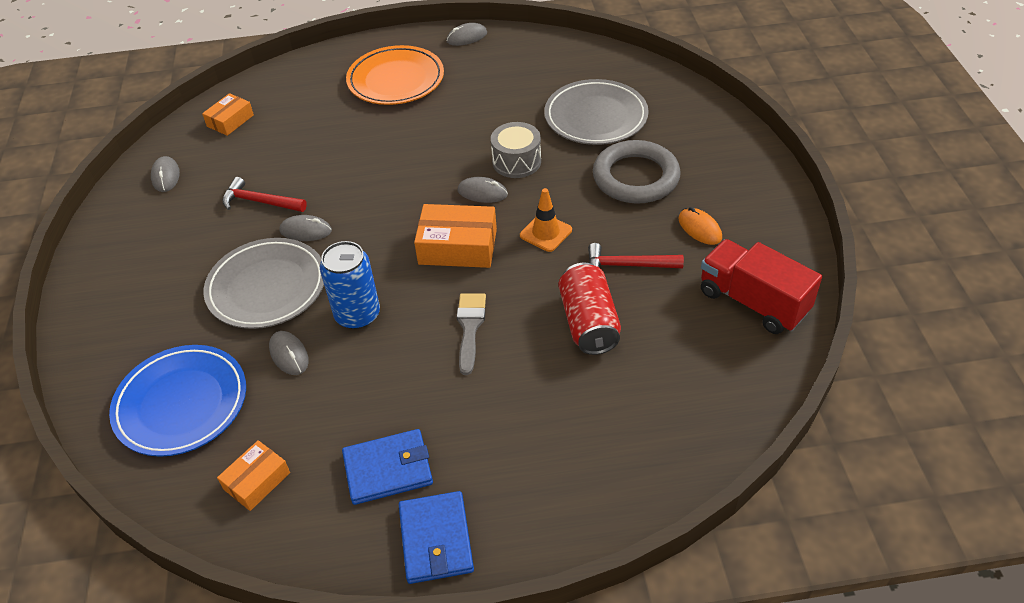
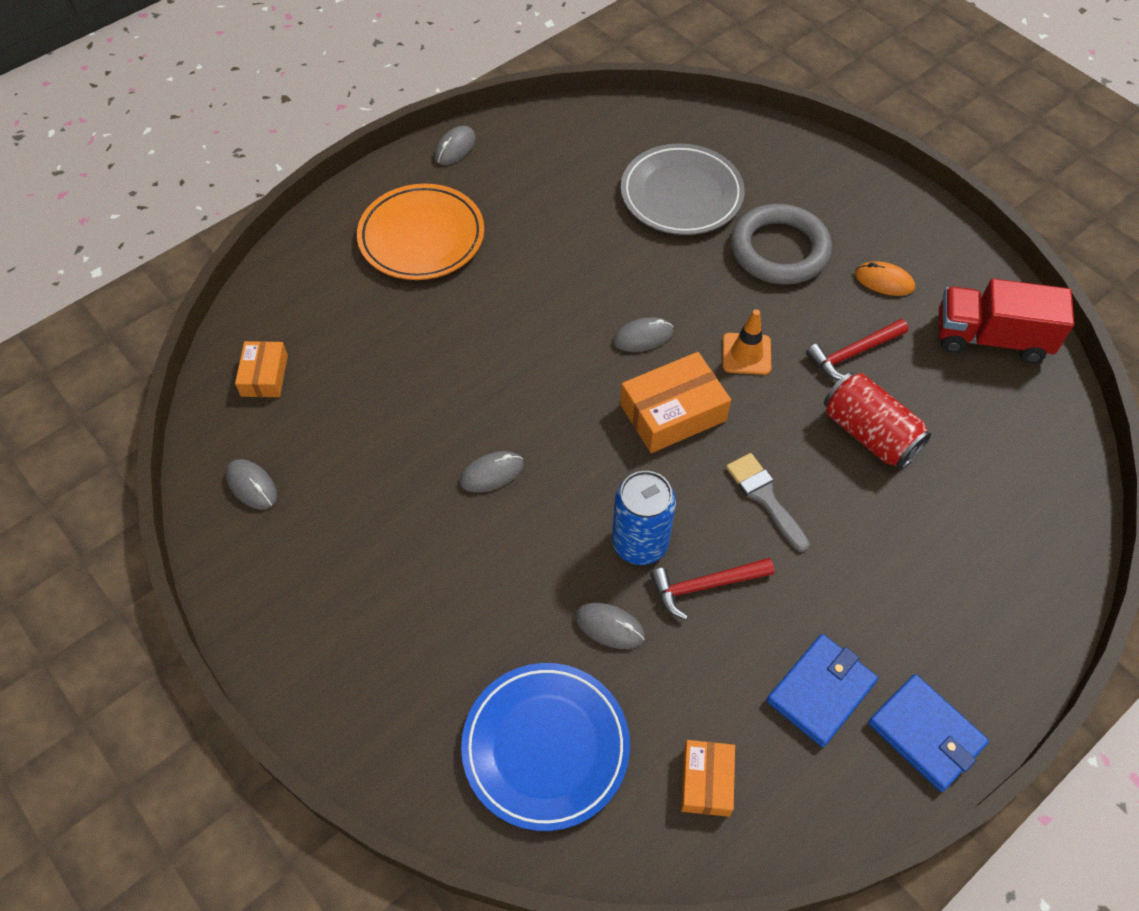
camera: 35 degrees left, 10 degrees up
(260, 202) = (403, 463): red hammer -> red hammer (704, 586)
(267, 287) = (511, 563): grey plate -> none
(516, 161) = (646, 283): grey drum -> none

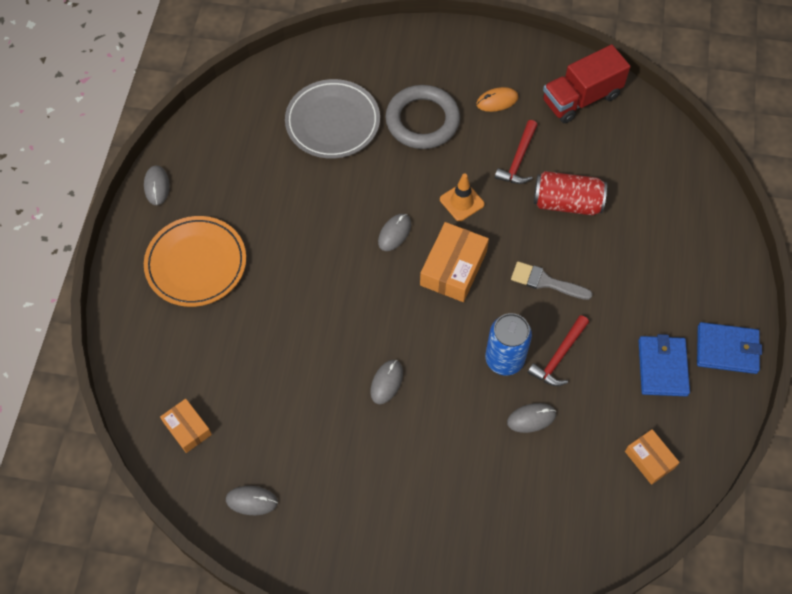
camera: 40 degrees left, 5 degrees up
(545, 747) = (558, 509): blue plate -> none

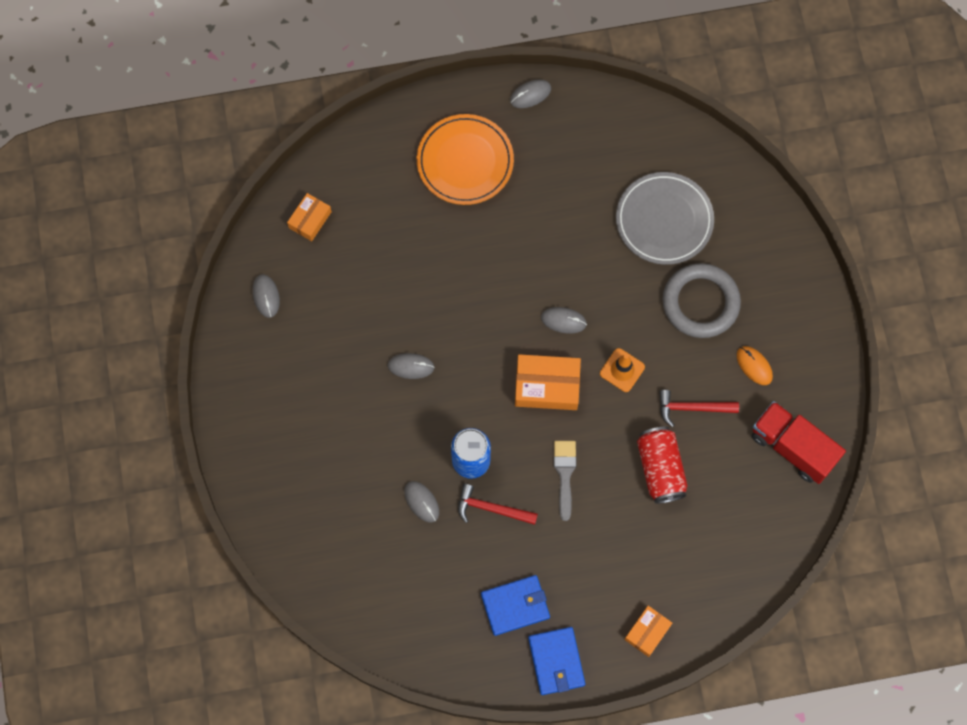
camera: 70 degrees right, 10 degrees up
(649, 459) = (419, 616): orange box -> orange box (647, 632)

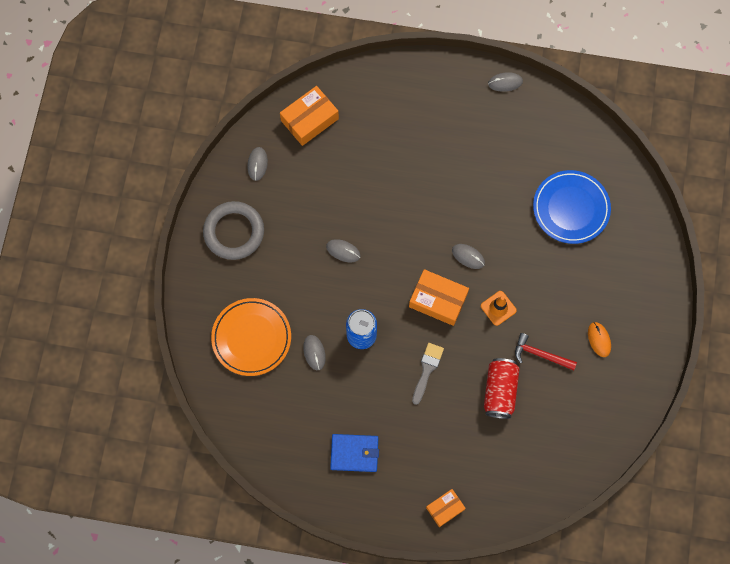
camera: 20 degrees right, 0 degrees up
(310, 220) = (309, 120): orange box -> orange box, size x1.64
(465, 162) = (438, 115): orange plate -> orange plate (251, 338)
(491, 508) = (363, 375): red hammer -> none
(556, 661) = (369, 505): blue wallet -> none
(664, 220) = (571, 208): grey plate -> blue plate
(700, 302) = (576, 278): grey ring -> grey ring (234, 232)
(792, 447) = (605, 410): red truck -> none

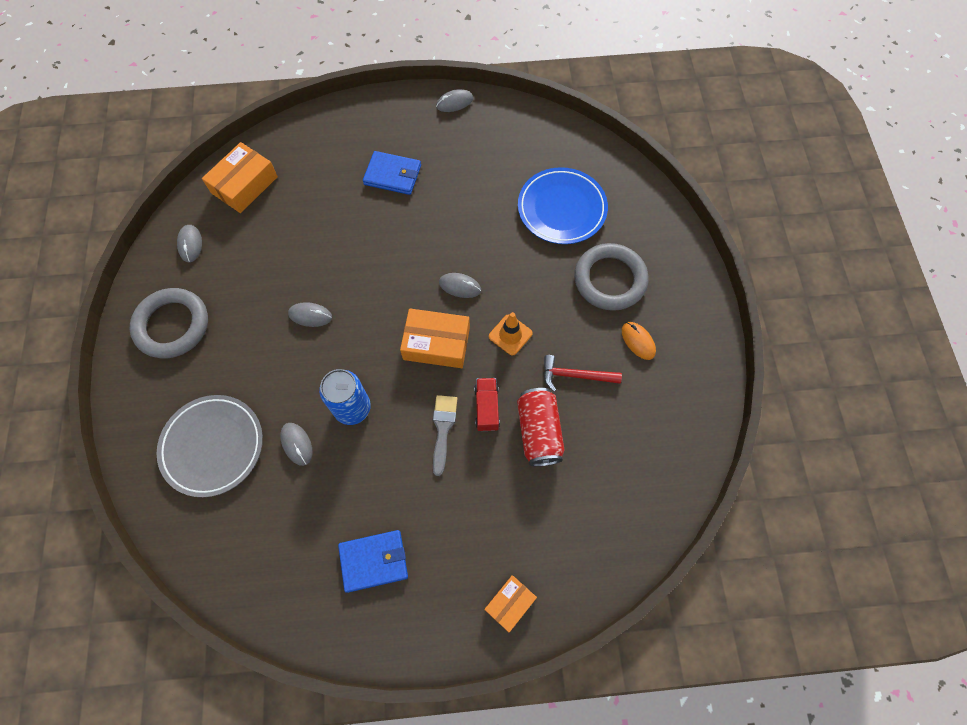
camera: 15 degrees left, 5 degrees down
(251, 338) = (213, 446): orange plate -> grey plate
(435, 141) = (393, 175): none -> blue wallet
(464, 362) = (487, 408): none -> red truck
(592, 282) = (610, 279): none -> grey ring

